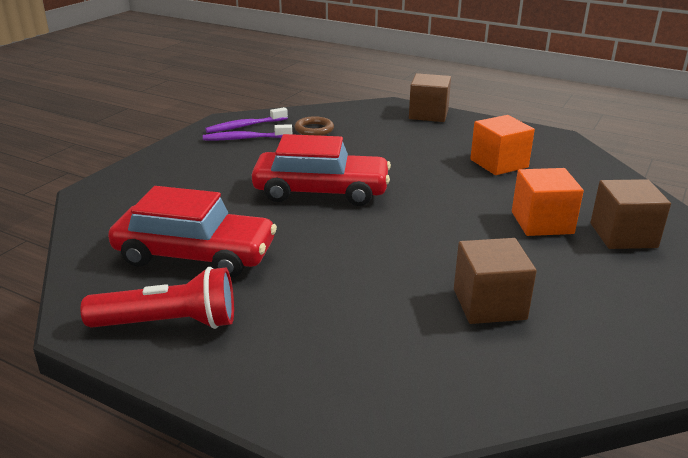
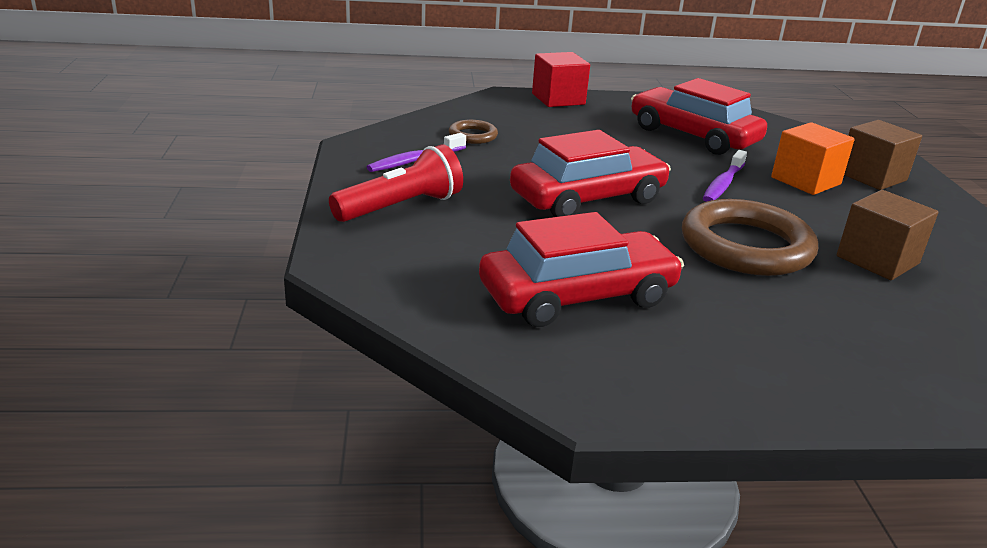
camera: 35 degrees left, 0 degrees up
(169, 323) = (671, 369): red flashlight -> red flashlight (401, 207)
(244, 126) = (390, 146): purple toothbrush -> purple toothbrush (723, 184)
(385, 258) = (746, 246): none -> brown ring
(428, 114) = (558, 99): brown cube -> red cube
(499, 163) = (693, 135): orange cube -> red car

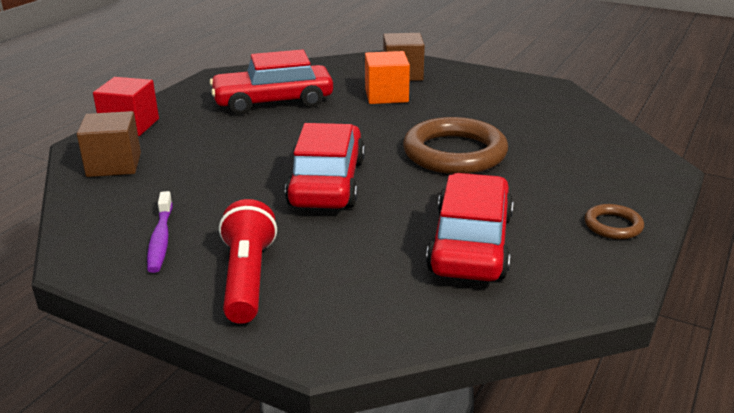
camera: 55 degrees left, 0 degrees up
(473, 135) = (148, 191): brown ring -> brown ring (613, 225)
(723, 184) = (361, 124): purple toothbrush -> none
(877, 260) = (506, 120): brown cube -> brown cube (114, 165)

